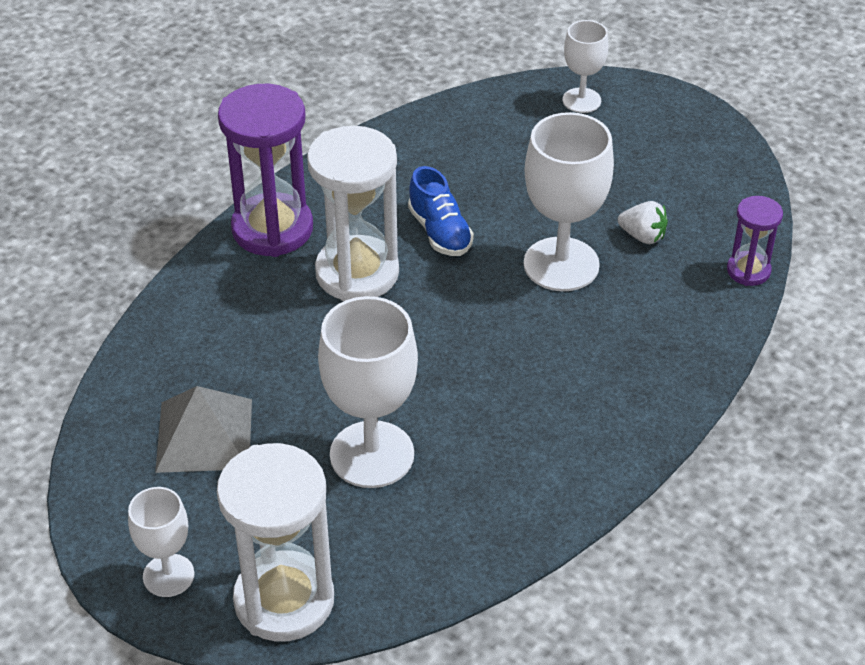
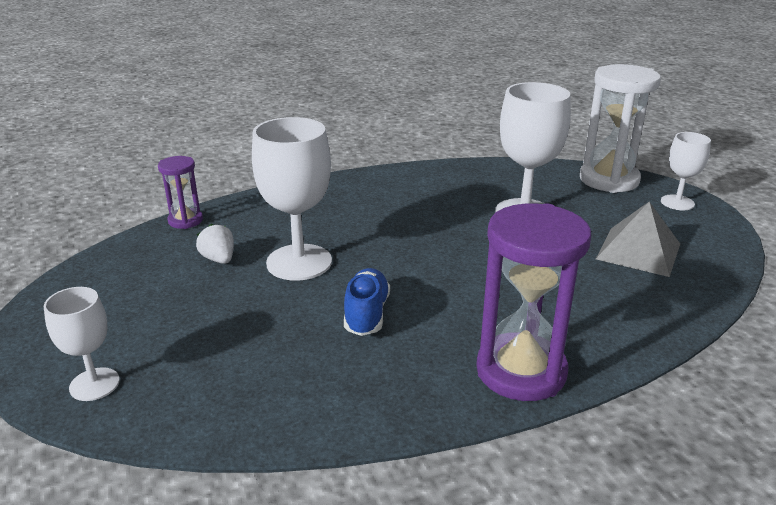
camera: 150 degrees left, 15 degrees down
(357, 273) = (463, 308): white hourglass -> none

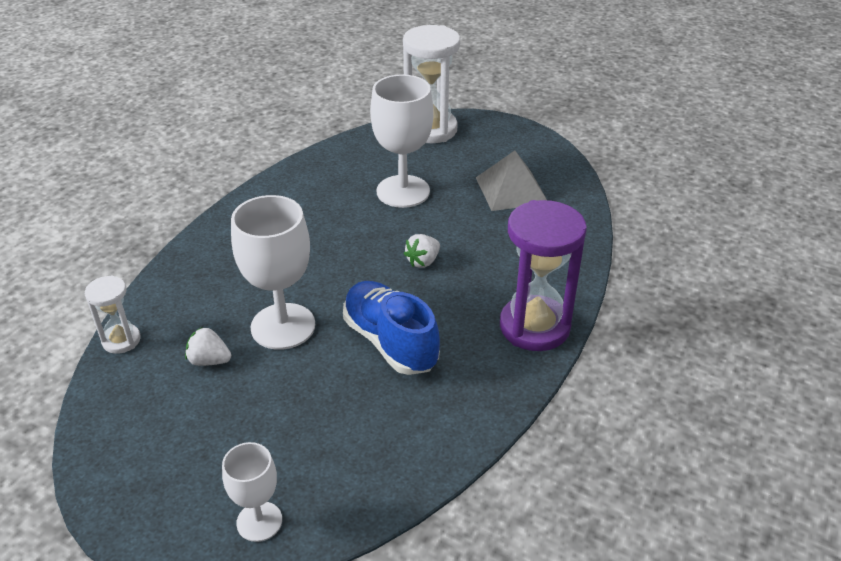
camera: 40 degrees left, 10 degrees up
(185, 220) = (121, 340): purple hourglass -> white hourglass
(366, 314) = (390, 342): blue shoe -> blue shoe, size x1.51
(475, 269) = (423, 261): none -> white strawberry
(677, 202) = (496, 132): white goblet -> none

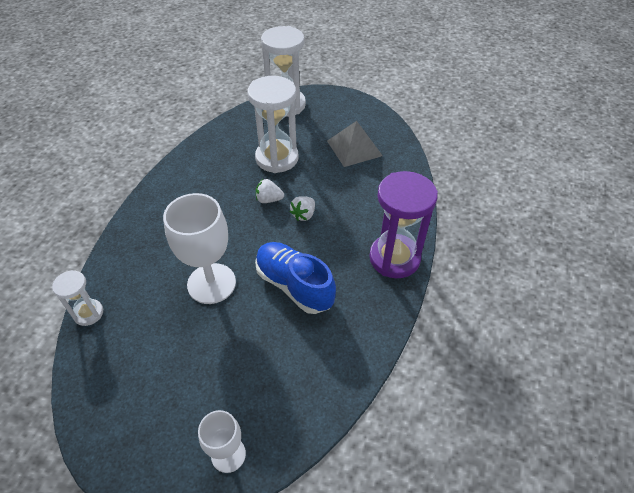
camera: 10 degrees left, 10 degrees up
(209, 360) = (161, 321): white strawberry -> white strawberry (269, 199)
(403, 191) = (277, 158): white goblet -> white hourglass

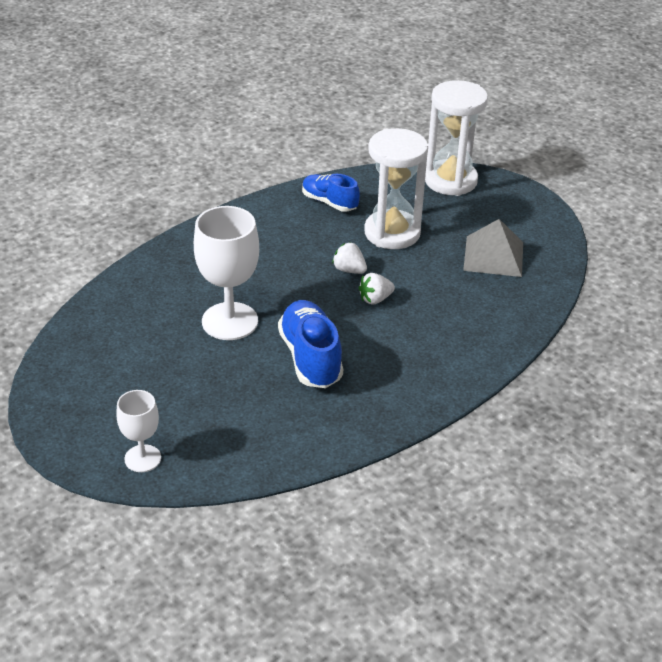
camera: 30 degrees right, 10 degrees down
(88, 313) = (100, 298): white hourglass -> none
(216, 152) = (329, 202): none -> blue shoe
(394, 258) = (440, 379): purple hourglass -> none

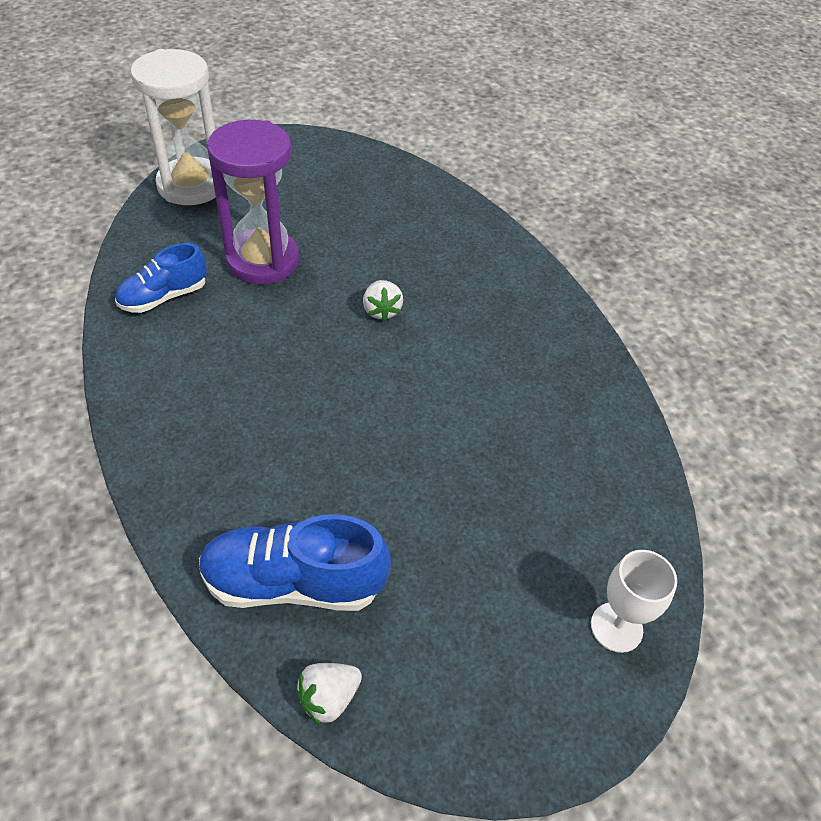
camera: 75 degrees left, 10 degrees up
(230, 321) = (365, 462): white goblet -> none
(310, 358) = (467, 397): blue shoe -> blue shoe (293, 582)
(349, 270) = (315, 317): white strawberry -> white strawberry (328, 698)
(392, 233) = (263, 261): white hourglass -> purple hourglass
(493, 256) = (349, 198): grey pyramid -> none

